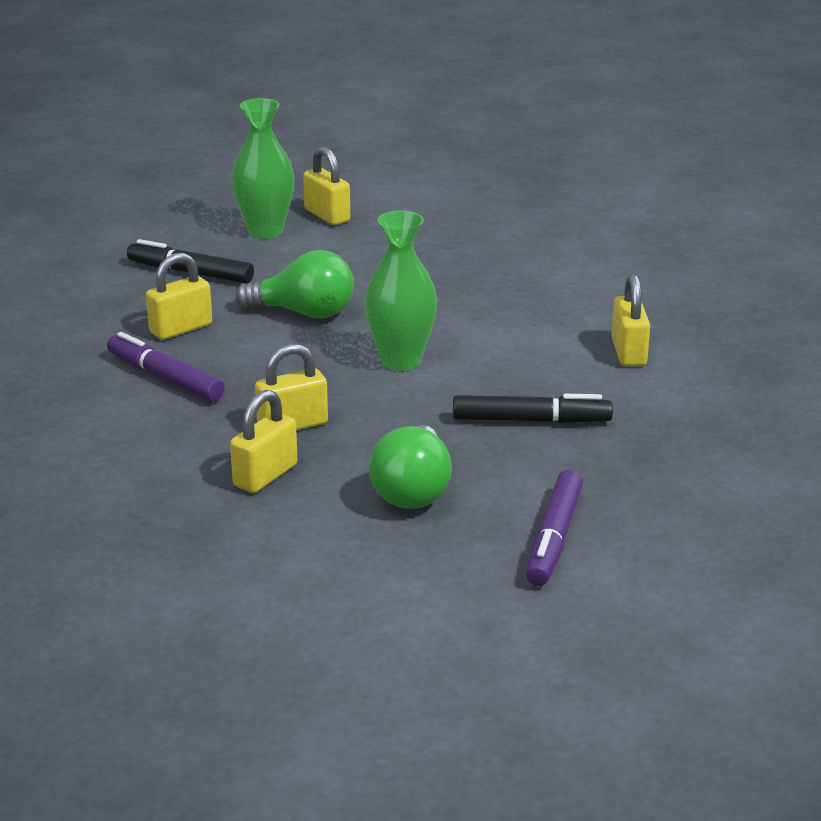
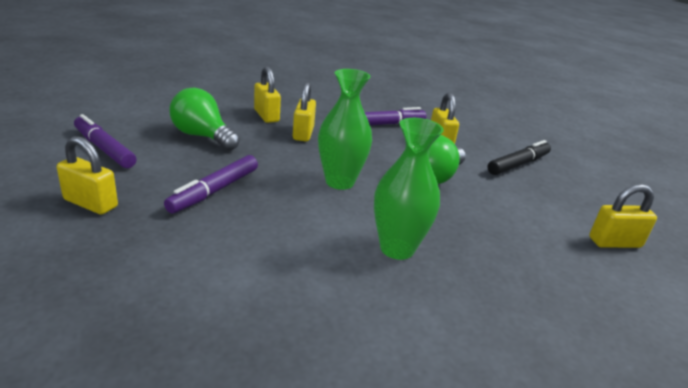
camera: 115 degrees right, 0 degrees up
(265, 231) = (584, 207): green vase -> green vase (397, 248)
(531, 420) = (214, 191): black marker -> purple marker
(628, 352) = (246, 275): yellow padlock -> yellow padlock (90, 203)

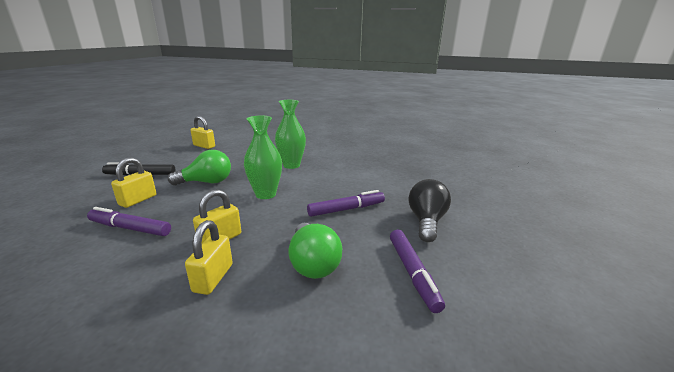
camera: 140 degrees left, 5 degrees down
(90, 203) = (426, 221): yellow padlock -> black light bulb

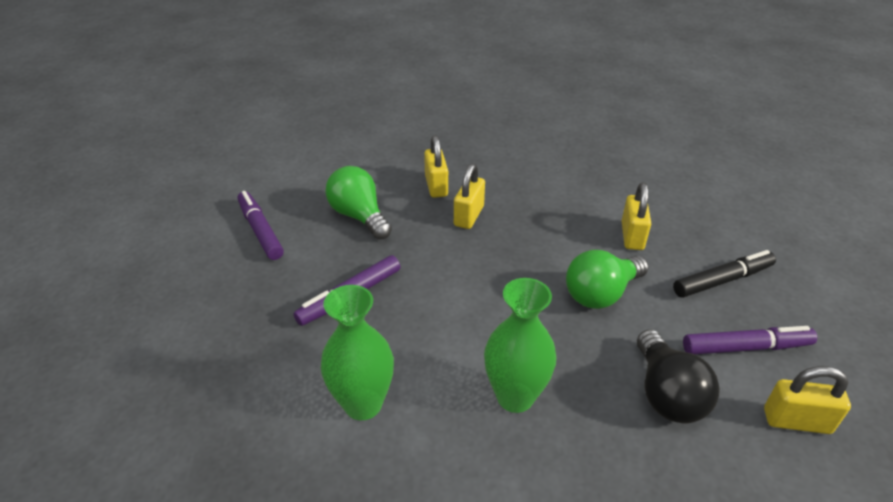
camera: 160 degrees right, 15 degrees up
(130, 228) = (573, 204): purple marker -> purple marker (746, 347)
(265, 194) = (485, 293): green vase -> green vase (363, 404)
(426, 221) = (233, 304): black light bulb -> black light bulb (666, 394)

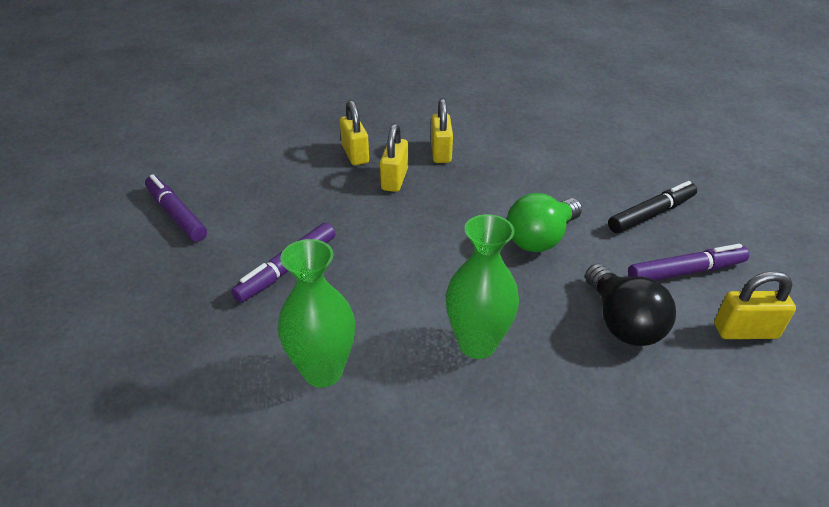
camera: 10 degrees left, 0 degrees up
(359, 216) = (281, 190): green light bulb -> none
(632, 236) = (558, 183): yellow padlock -> yellow padlock (441, 152)

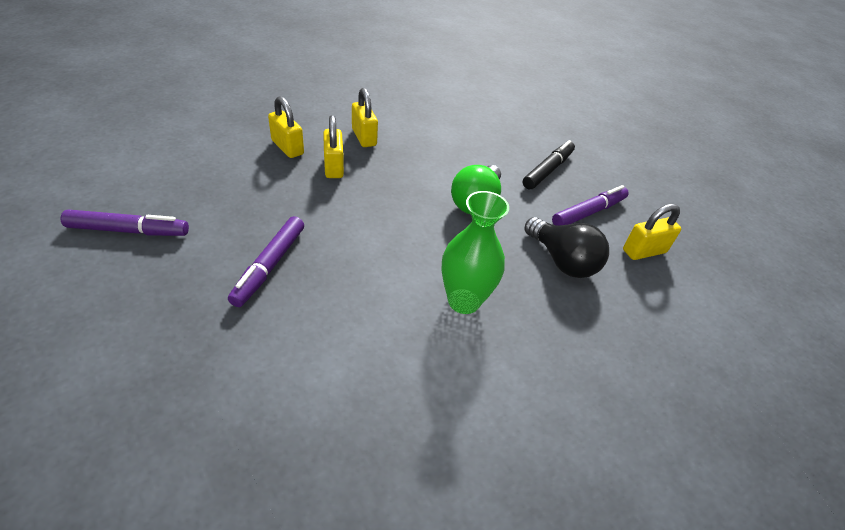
camera: 25 degrees left, 5 degrees up
(176, 214) = (129, 230): purple marker -> purple marker turned 150 degrees clockwise
(323, 371) = (345, 354): green vase -> none

